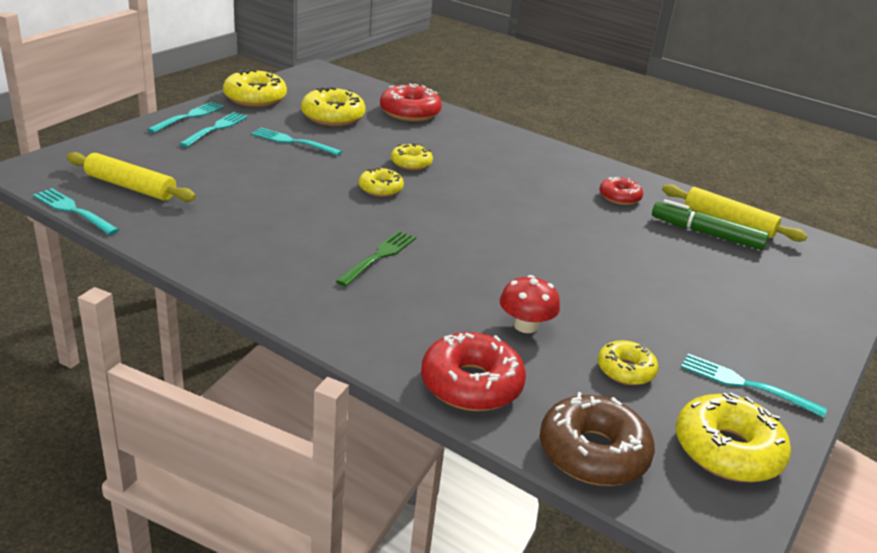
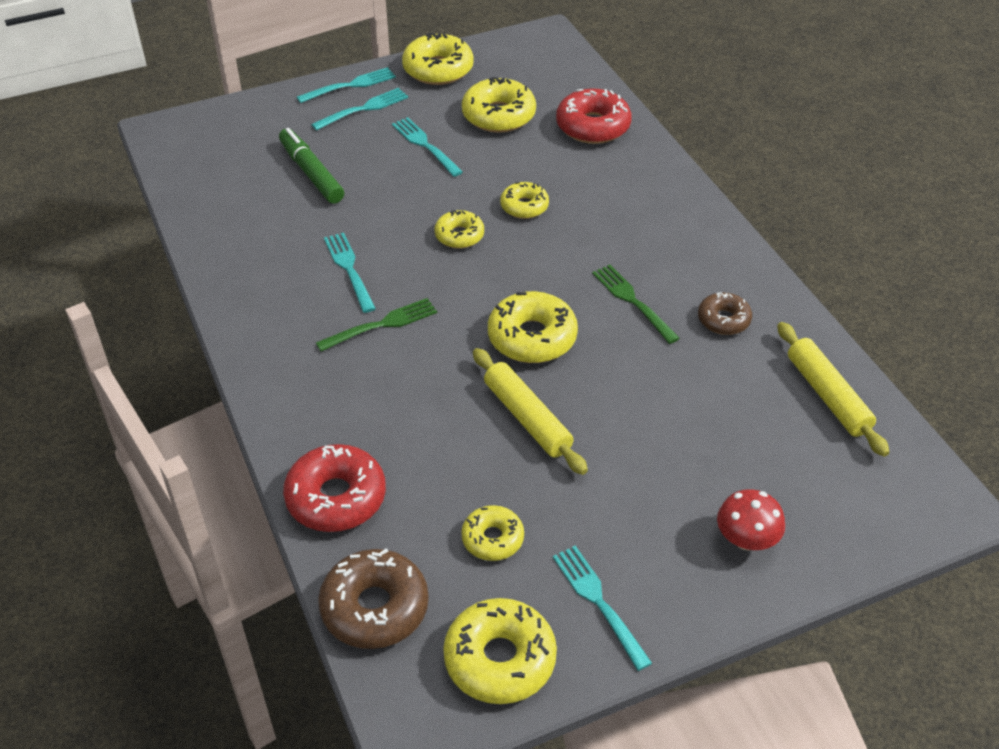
camera: 35 degrees right, 15 degrees up
(73, 211) = (164, 191): turquoise fork -> turquoise fork (349, 269)
(131, 187) = (229, 173): yellow rolling pin -> yellow rolling pin (527, 418)
(505, 236) = (532, 337): none -> yellow donut
(525, 326) = (445, 454): red mushroom -> red mushroom (746, 539)
(550, 200) = (632, 301): none -> green fork
(619, 197) = (723, 320): red donut -> brown donut
(706, 234) = (776, 404): green marker -> green marker (311, 173)

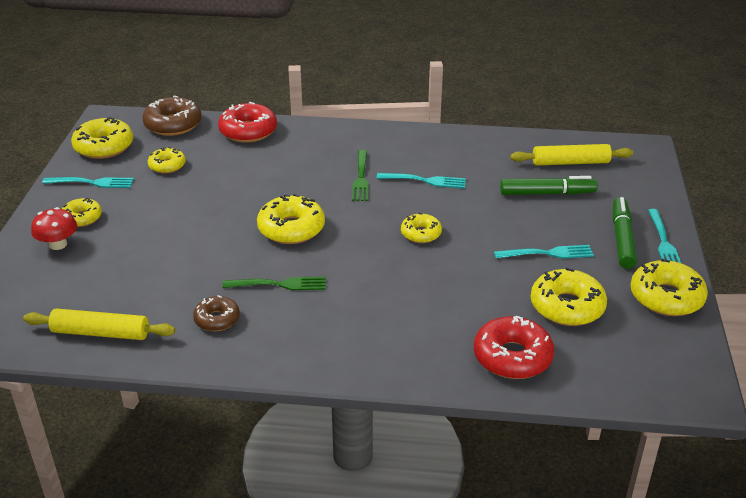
camera: 120 degrees right, 10 degrees down
(363, 109) = (622, 239): turquoise fork -> green marker
(524, 206) = (429, 275): yellow donut -> yellow donut (82, 218)
(527, 418) = (230, 203): yellow rolling pin -> yellow rolling pin (570, 162)

